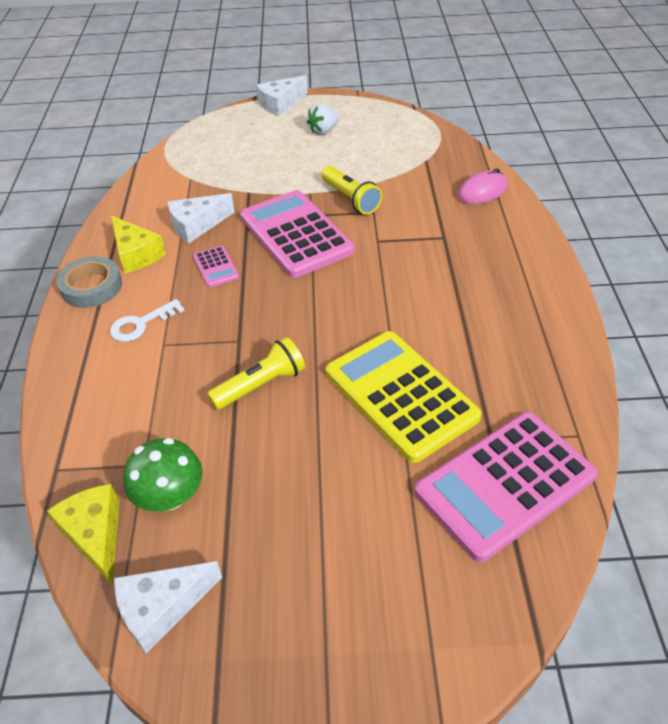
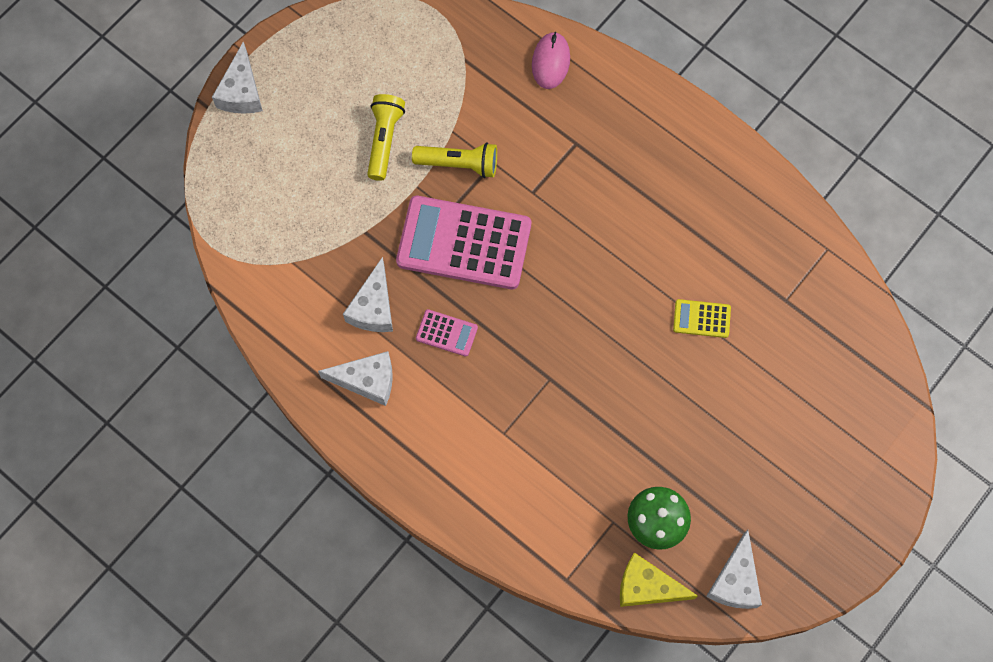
camera: 50 degrees left, 25 degrees up
(91, 287) = (379, 441): grey tape -> none
(136, 254) = (367, 380): yellow cheese -> white cheese
(141, 324) = (464, 434): white key -> none
(261, 385) = (610, 398): yellow flashlight -> yellow flashlight (384, 140)
(323, 131) = (332, 96): white strawberry -> none
(400, 395) = (701, 318): yellow calculator -> yellow calculator, size x0.44
(504, 484) = (822, 325): pink calculator -> none

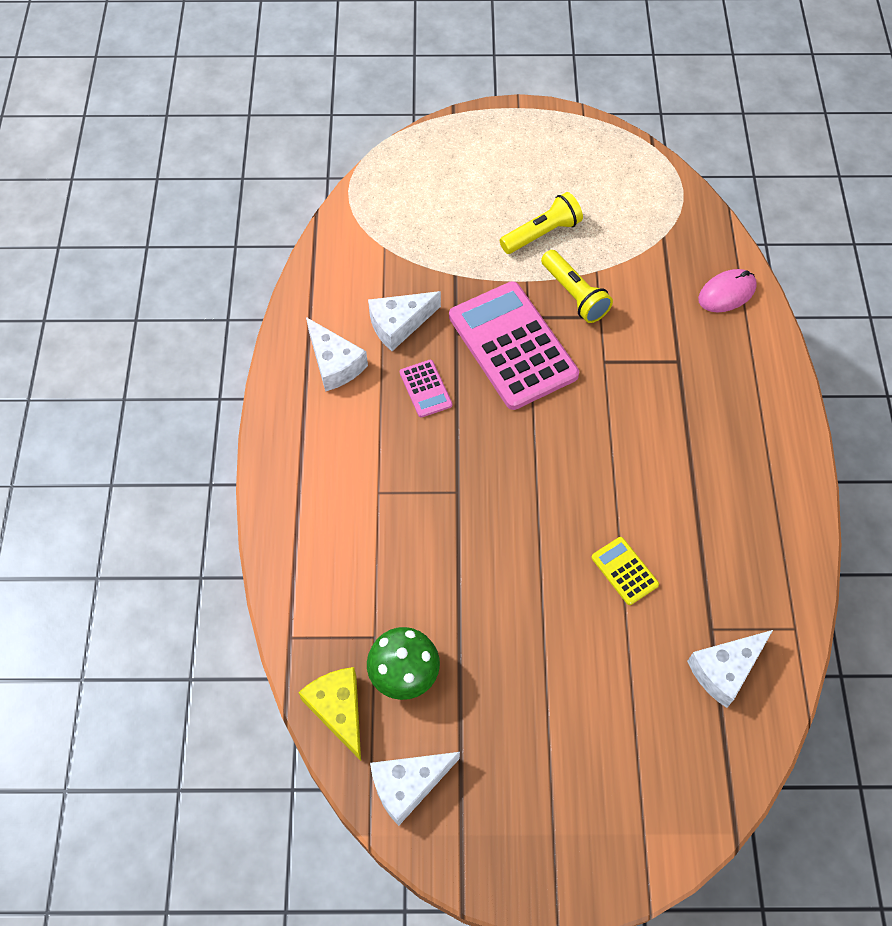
camera: 50 degrees right, 10 degrees down
(242, 91) = (486, 123): white cheese -> white cheese (725, 670)

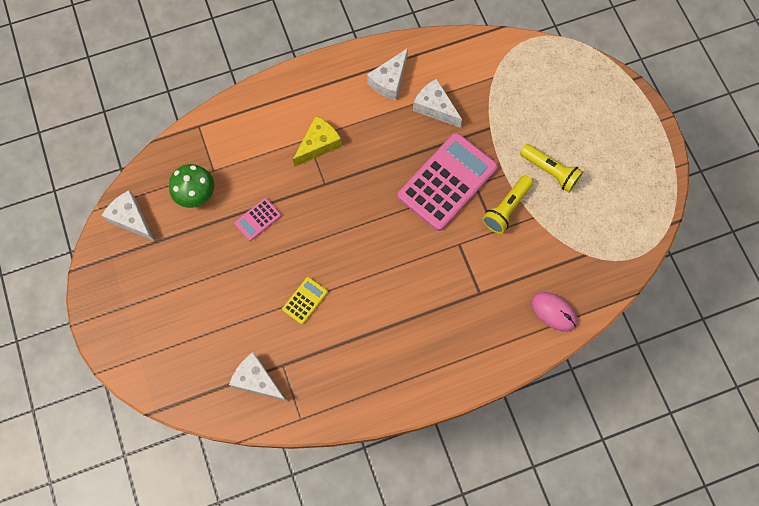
camera: 70 degrees right, 10 degrees up
(338, 710) = (163, 167): yellow cheese -> yellow cheese (318, 145)
(425, 389) = (392, 140): pink calculator -> pink calculator (258, 219)

